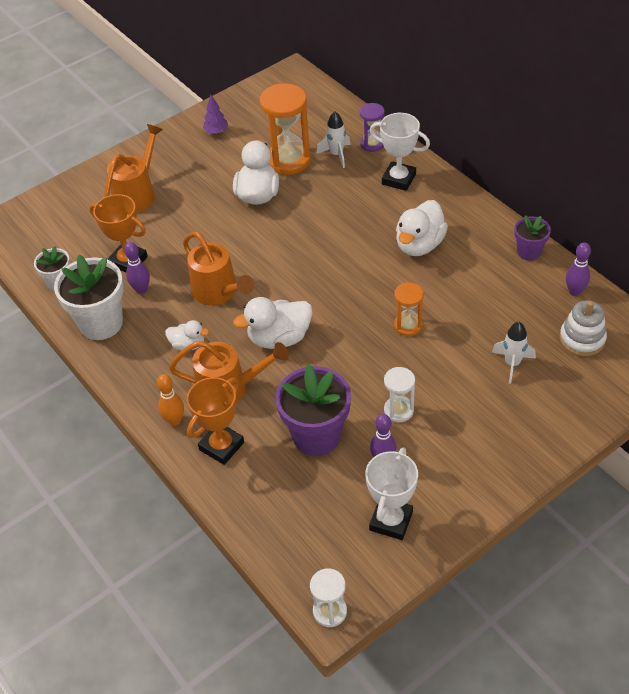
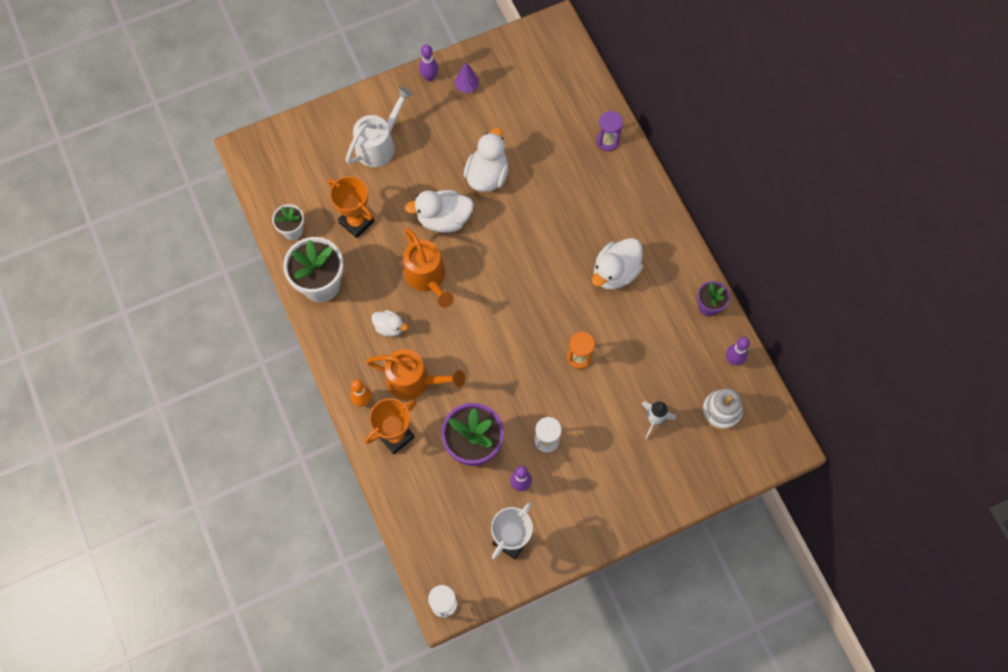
camera: 10 degrees right, 20 degrees up
(137, 193) = (379, 144): orange watering can -> white watering can
(141, 289) = (362, 257): purple bowling pin -> purple bowling pin (429, 77)
(279, 338) = (467, 341): white duck -> white duck (443, 219)
(288, 160) = (525, 140): orange hourglass -> none
(336, 155) = (571, 145): white rocket -> none
(398, 179) = (619, 191): white trophy -> none

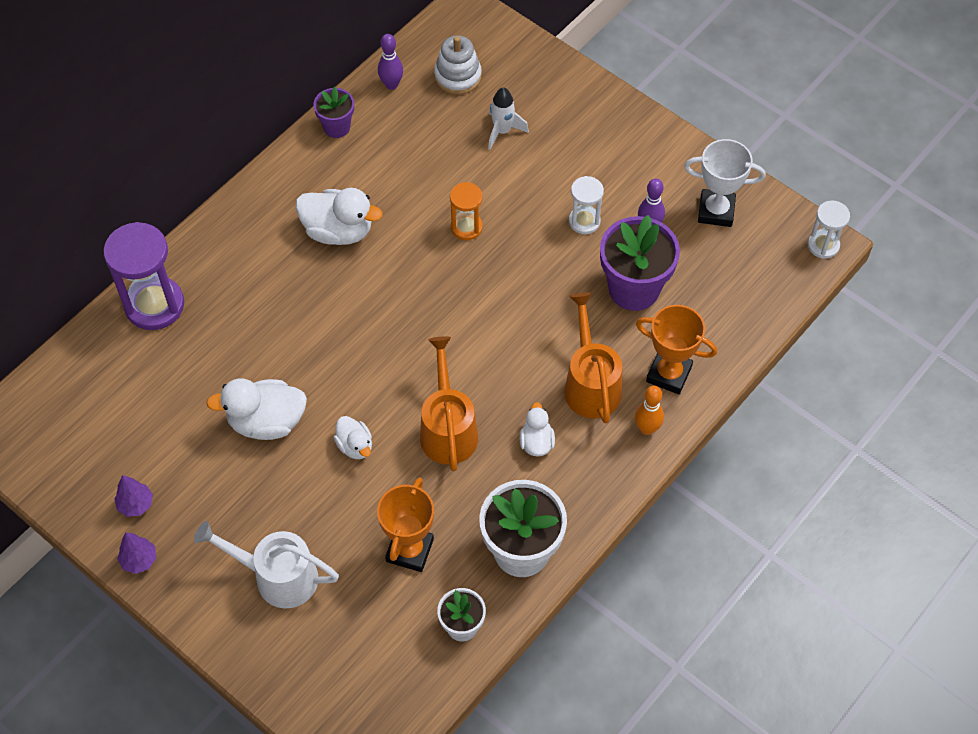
camera: 115 degrees left, 10 degrees down
(427, 278) = (447, 428): orange watering can -> orange watering can turned 45 degrees counterclockwise
(429, 77) = (139, 560): purple bowling pin -> purple tree
(443, 219) = (355, 446): white duck -> white duck, size x0.57
(607, 141) = (154, 305): purple hourglass -> purple hourglass, size x1.82

